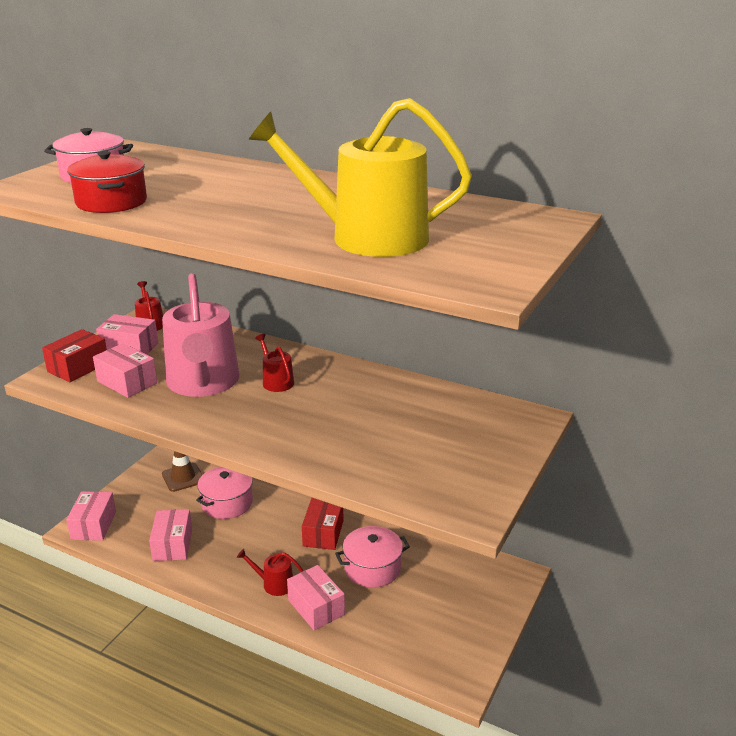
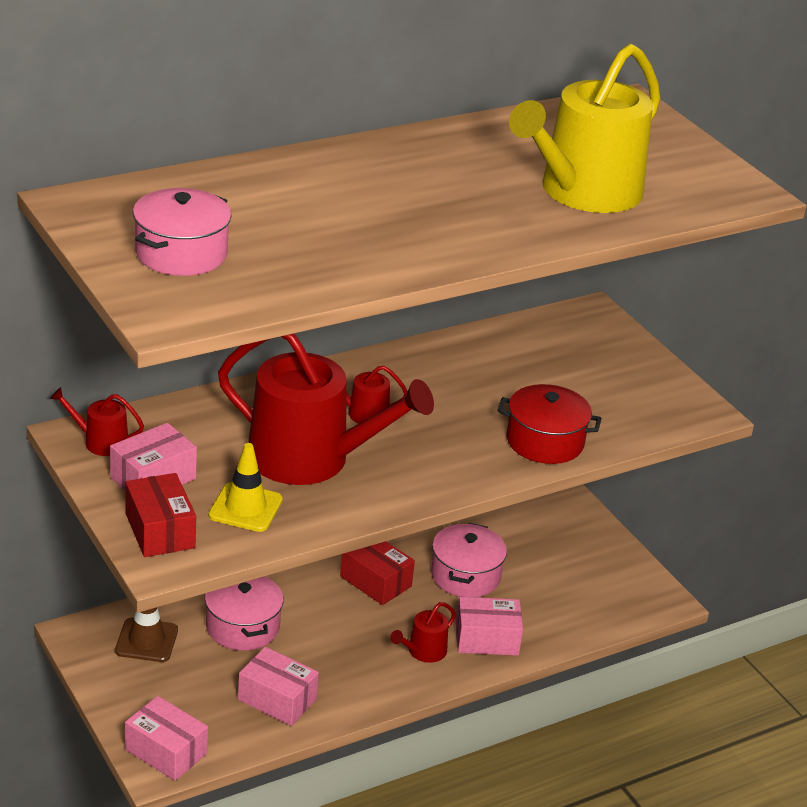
camera: 60 degrees left, 5 degrees up
(111, 202) = (309, 272): red pot -> red pot (545, 441)
(127, 382) = (245, 508): pink box -> yellow traffic cone
(203, 383) = (310, 459): pink watering can -> red watering can

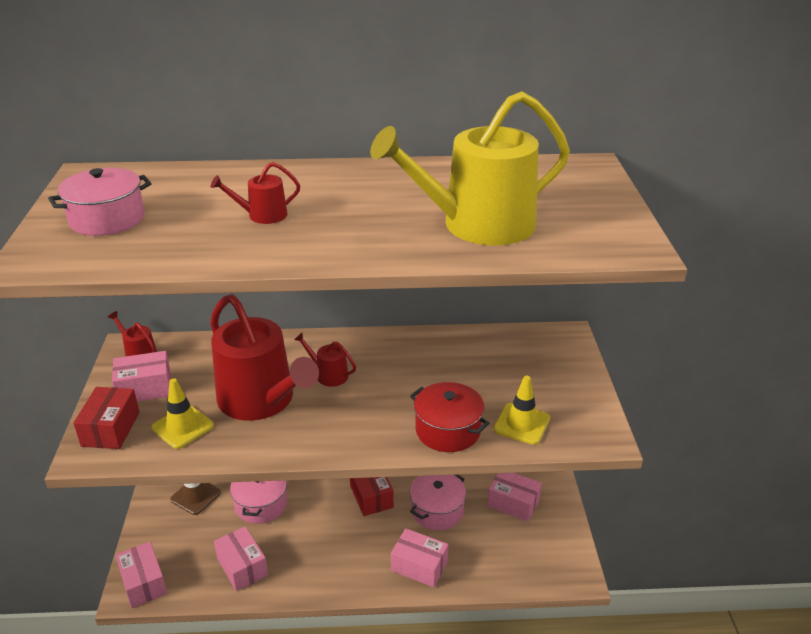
camera: 30 degrees right, 0 degrees up
(423, 651) = (367, 561): red watering can -> red watering can (262, 215)
(547, 545) = (513, 503): none -> pink box
(615, 417) = (521, 424): none -> yellow traffic cone

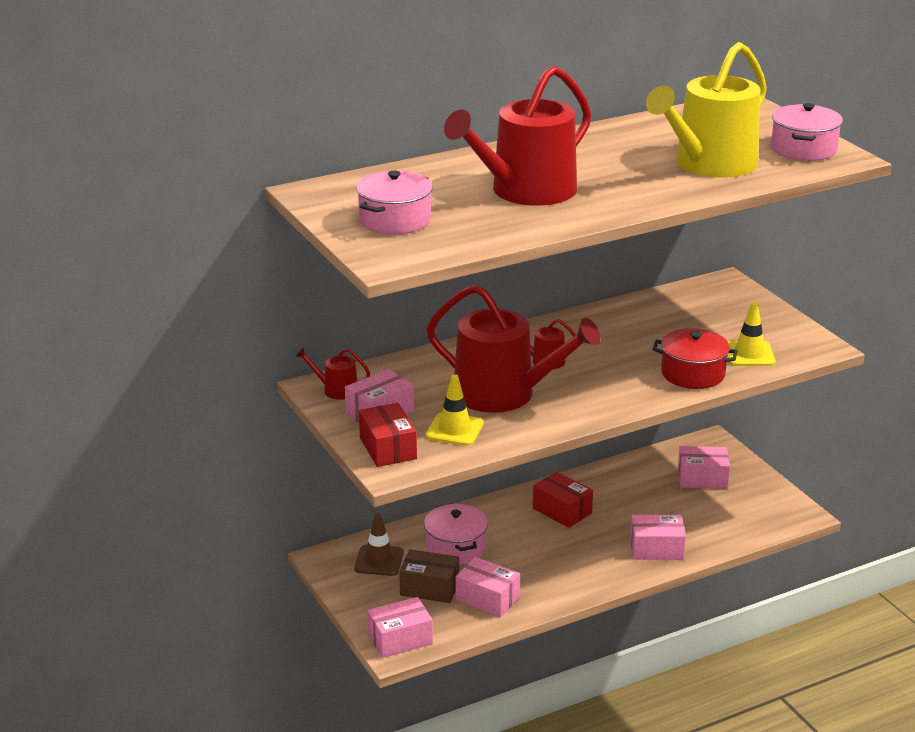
camera: 25 degrees left, 5 degrees down
(143, 583) = (400, 639): pink box -> pink box turned 60 degrees counterclockwise
(209, 538) = (429, 588): none -> brown box
(262, 215) = (525, 191): red watering can -> red watering can, size x2.33
(437, 510) = (636, 503): pink pot -> pink pot (803, 149)

